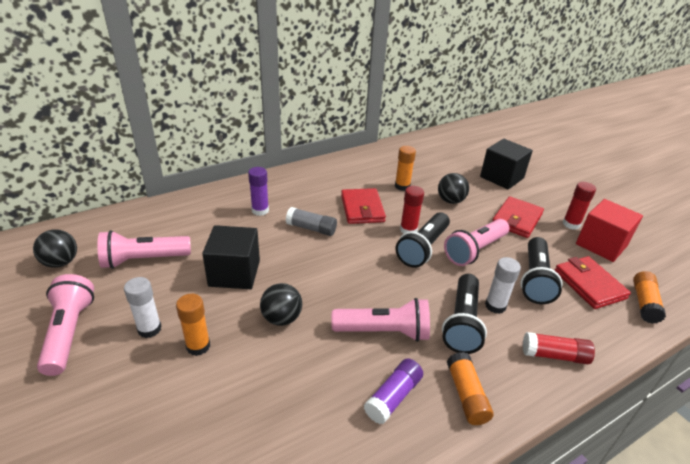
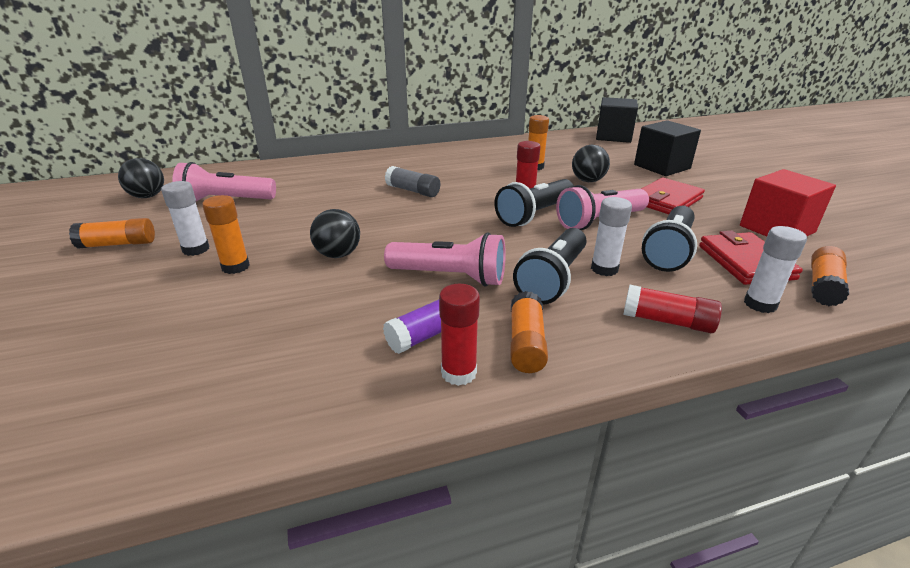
camera: 15 degrees right, 5 degrees down
(69, 332) = (118, 244): pink flashlight -> orange glue stick
(234, 273) = (309, 217): black cube -> black cube (613, 136)
(260, 210) = (366, 175): purple glue stick -> none
(362, 208) = (479, 180): red wallet -> none
(571, 224) = (740, 209): red glue stick -> red glue stick (458, 373)
(609, 328) = (760, 304): none -> white glue stick

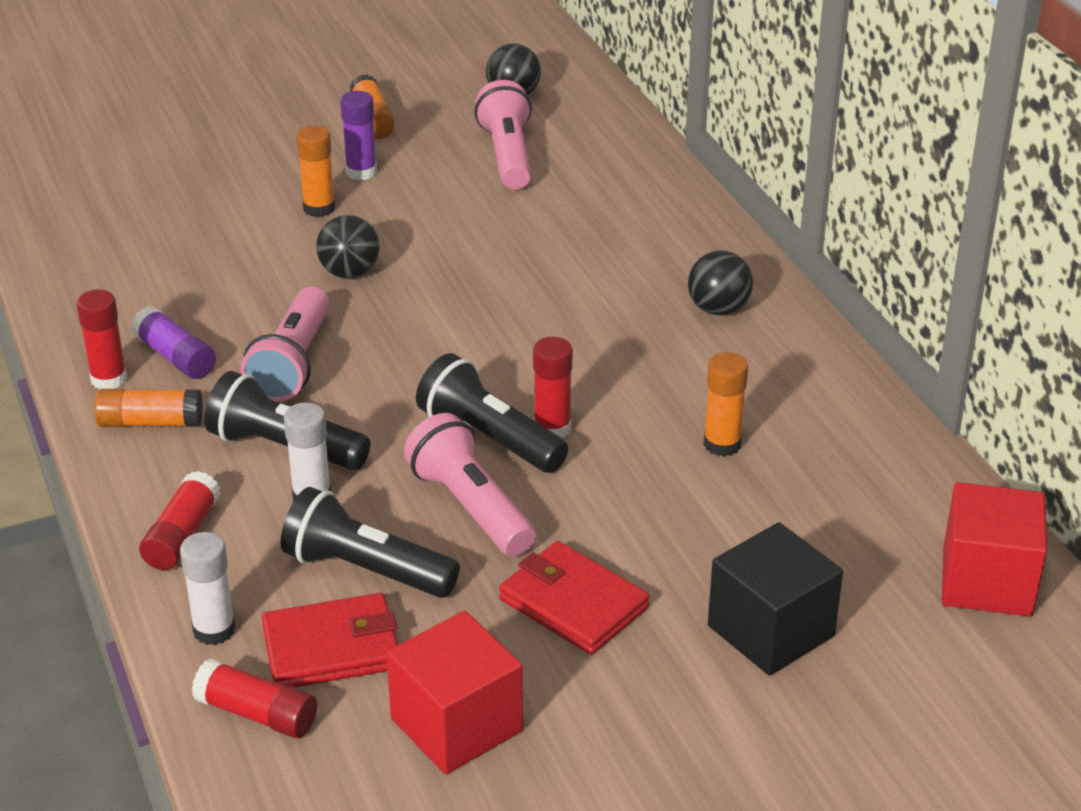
camera: 85 degrees right, 5 degrees up
(196, 249) = (361, 172): white glue stick -> purple glue stick
(413, 191) = (570, 310): grey glue stick -> none
(588, 181) = (658, 510): black ball -> black ball (718, 309)
(613, 136) = (987, 581): black cube -> red cube
(823, 286) = (257, 714): orange glue stick -> red glue stick

